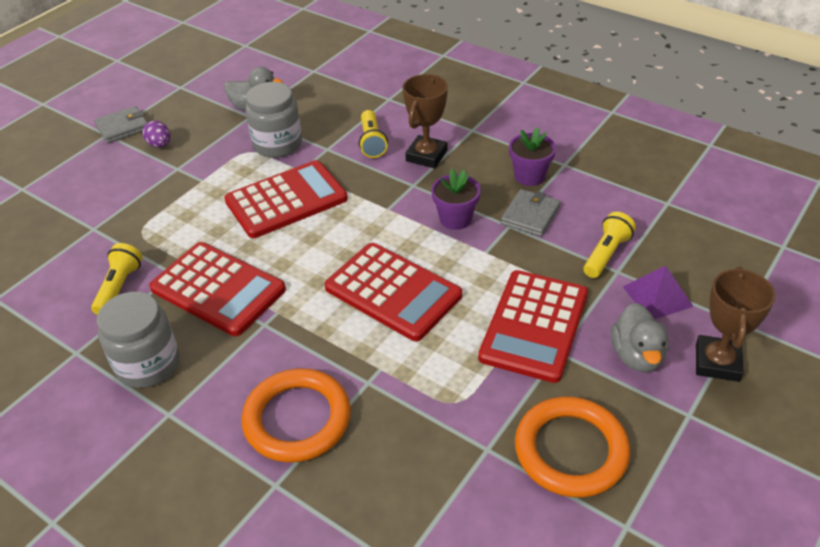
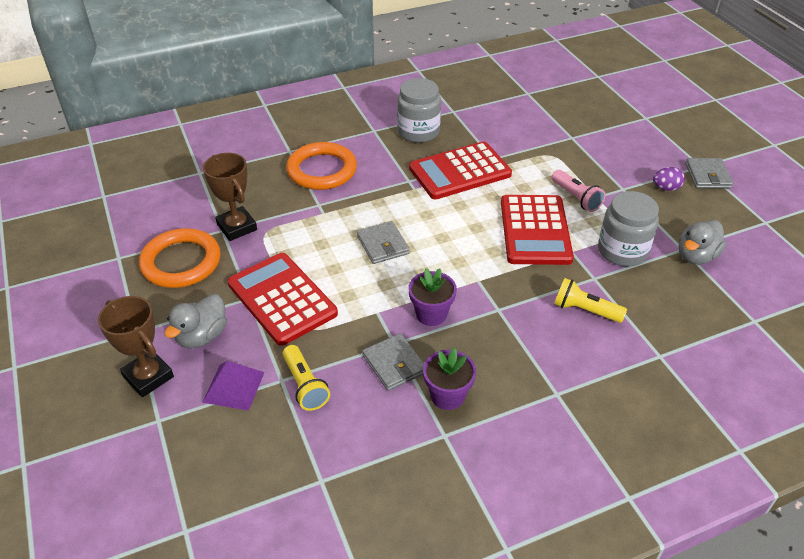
camera: 120 degrees right, 0 degrees up
(119, 287) = (498, 135): yellow flashlight -> none
(213, 191) = (576, 198): none -> pink flashlight
(393, 292) = (383, 245): red calculator -> grey wallet
(426, 156) = (536, 338): brown trophy -> brown trophy (237, 227)
(636, 355) = (202, 336): grey duck -> grey duck turned 90 degrees counterclockwise

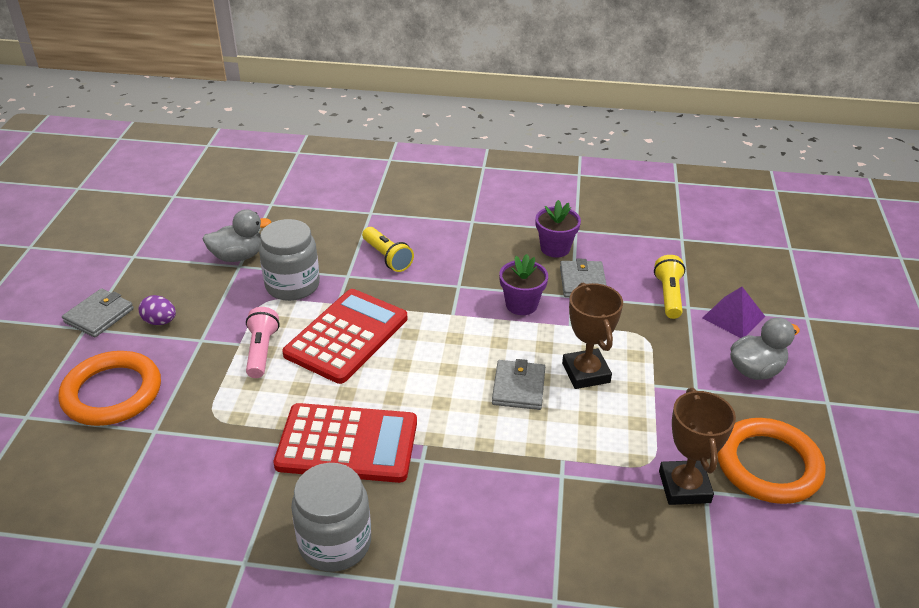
camera: 150 degrees left, 5 degrees down
(148, 376) = (815, 354): brown trophy -> brown trophy (585, 373)
(282, 298) = (660, 374): red calculator -> none
(322, 170) = (525, 533): orange ring -> orange ring (112, 393)

